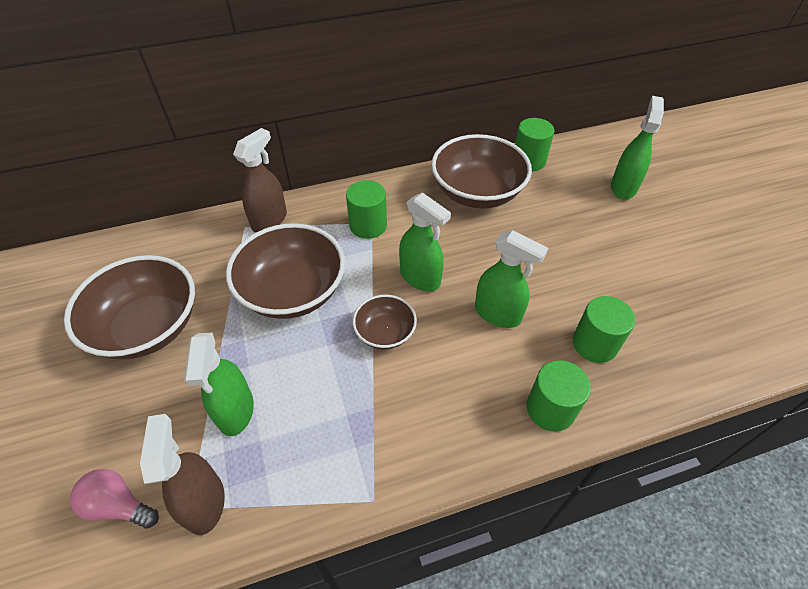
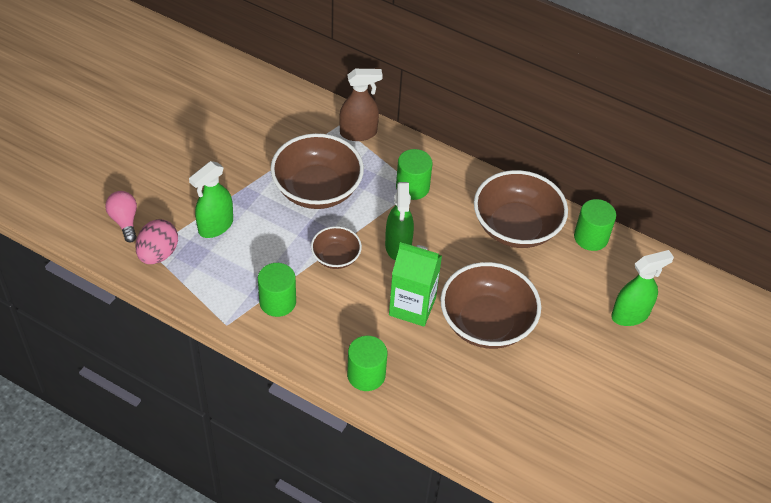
camera: 45 degrees right, 0 degrees up
(148, 327) = (223, 143): brown bowl -> brown bowl (486, 323)
(205, 502) = (158, 254): brown spray bottle -> pink egg
(498, 314) = (412, 306): green spray bottle -> green carton
(594, 344) = (442, 373): green cylinder -> green cylinder (277, 302)

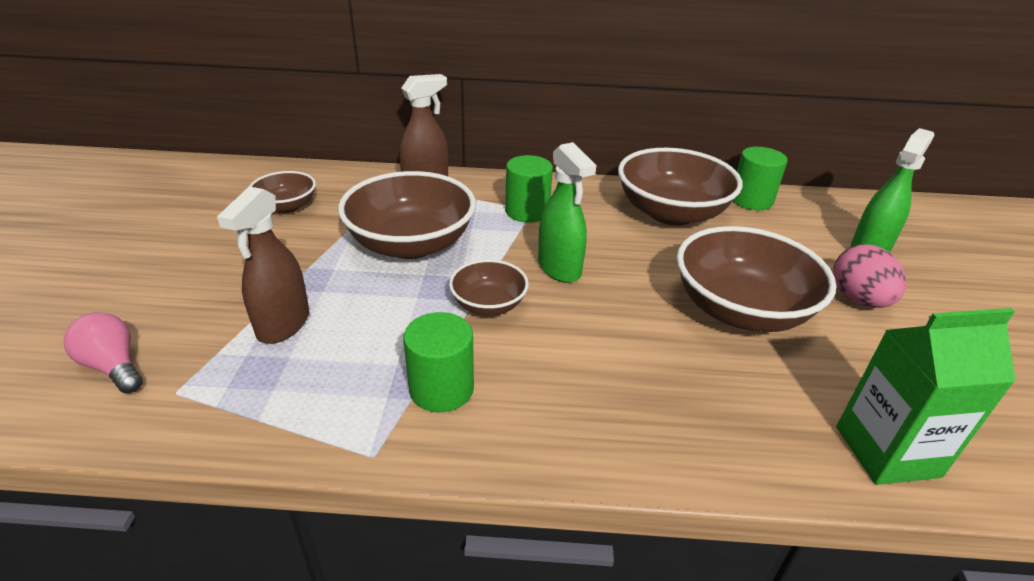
camera: 25 degrees left, 15 degrees down
(158, 254) = (194, 392): pink egg -> pink egg (858, 299)
(215, 226) = (283, 325): green spray bottle -> brown spray bottle
(254, 123) = (286, 206): none -> brown bowl
(366, 375) = (655, 439): green cylinder -> none
(412, 306) = (636, 325): green carton -> green carton (887, 451)

